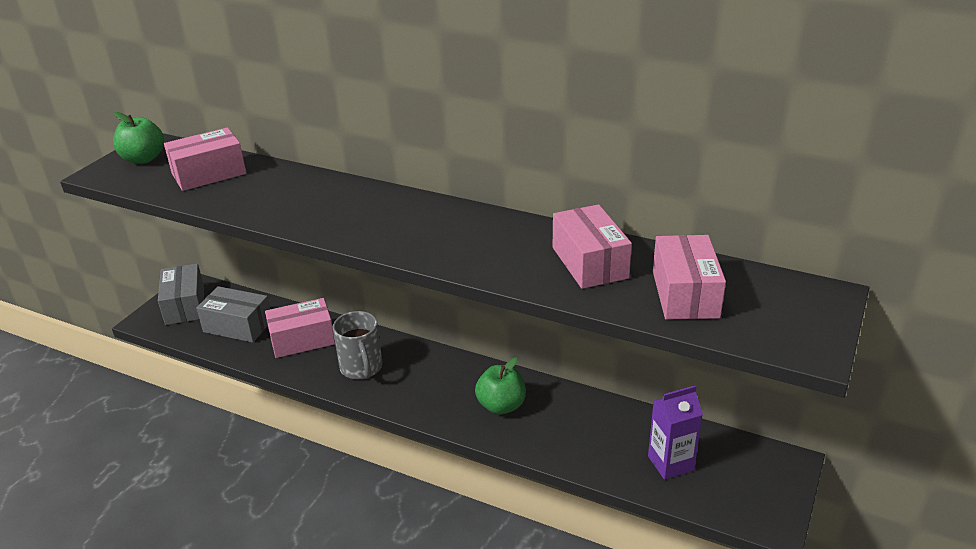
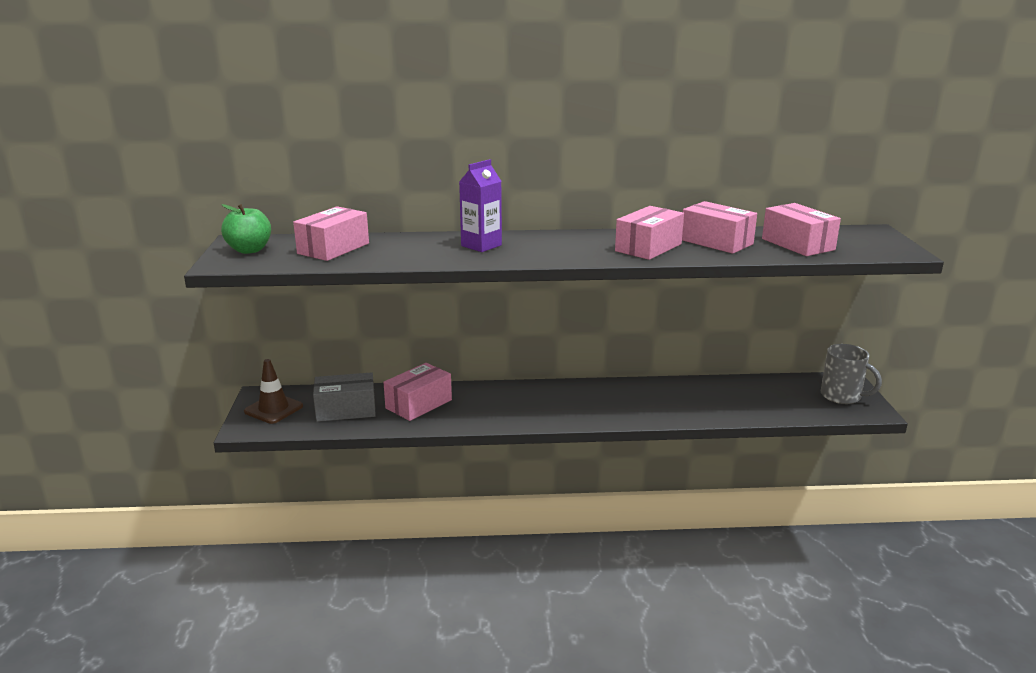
camera: 30 degrees left, 10 degrees down
(185, 305) = (273, 409): grey box -> brown traffic cone
(361, 368) = (493, 408): grey mug -> grey mug (842, 396)
(499, 251) = (648, 247): none -> pink box
(501, 405) = (630, 401): green apple -> none
(670, 463) = (779, 400): purple carton -> purple carton (481, 245)

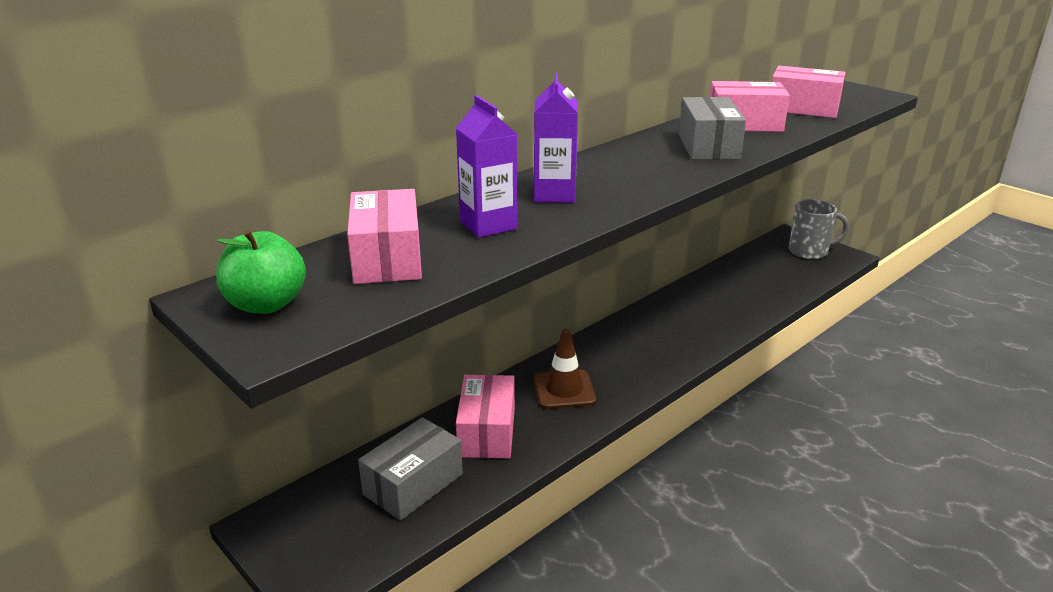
camera: 40 degrees left, 5 degrees up
(273, 409) = (313, 535): brown traffic cone -> brown traffic cone (564, 390)
(411, 249) = (488, 225): none -> purple carton
(648, 247) = (708, 146): pink box -> grey box

